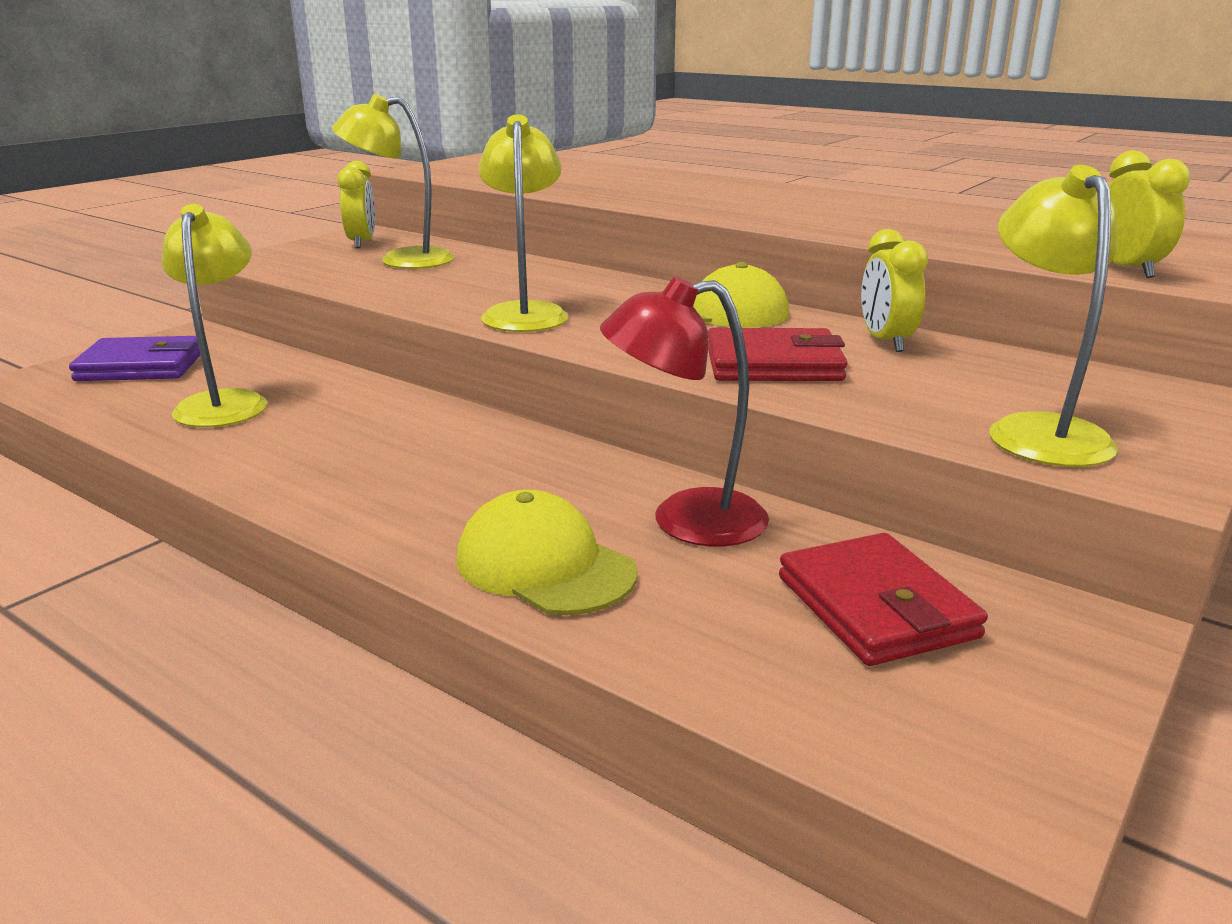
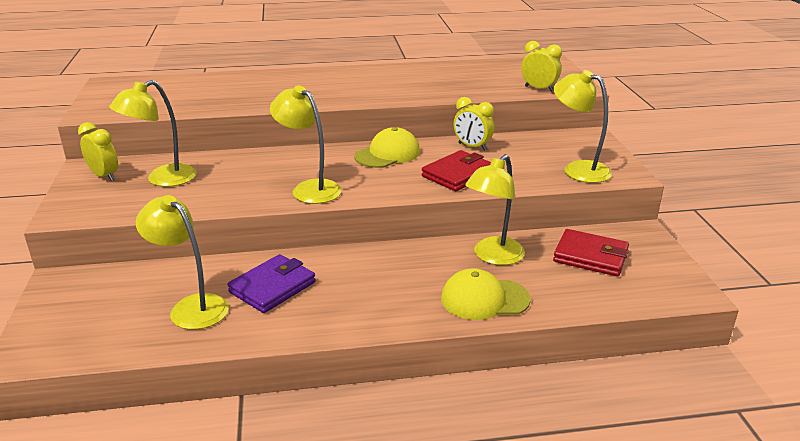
camera: 45 degrees left, 5 degrees up
(141, 366) = (81, 314): purple wallet -> purple wallet (272, 287)
(685, 521) = (493, 257): red lamp -> yellow lamp

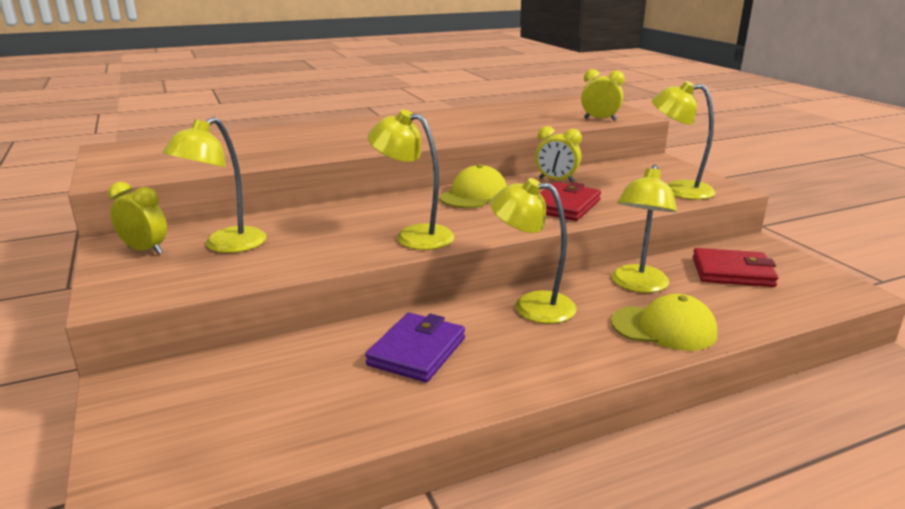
camera: 15 degrees left, 5 degrees down
(191, 307) = (328, 390): yellow lamp -> yellow lamp (531, 305)
(484, 299) = (664, 328): yellow cap -> yellow cap turned 150 degrees counterclockwise

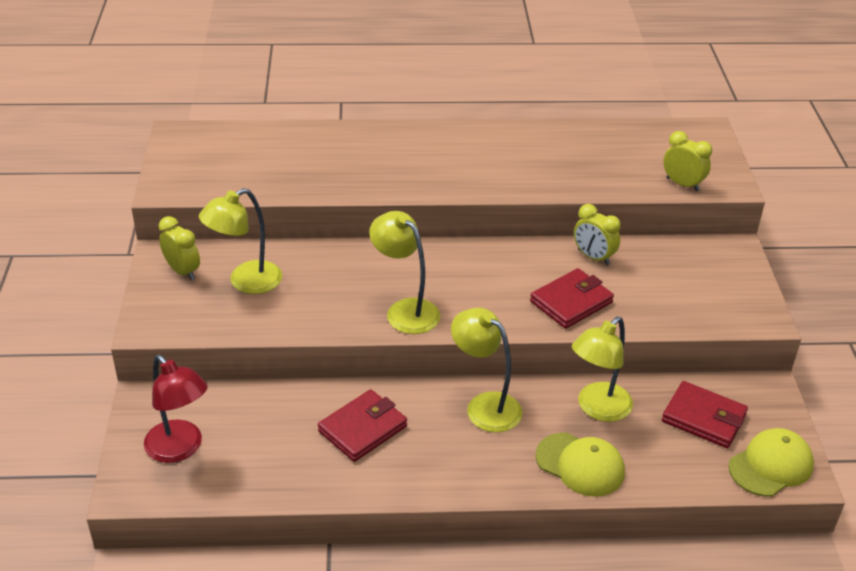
camera: 20 degrees right, 15 degrees up
(191, 425) = (180, 449): none -> red lamp
(417, 351) = (363, 429): purple wallet -> red wallet
(474, 195) = (495, 262): yellow cap -> yellow cap (771, 465)
(677, 189) = (708, 305): yellow lamp -> none

